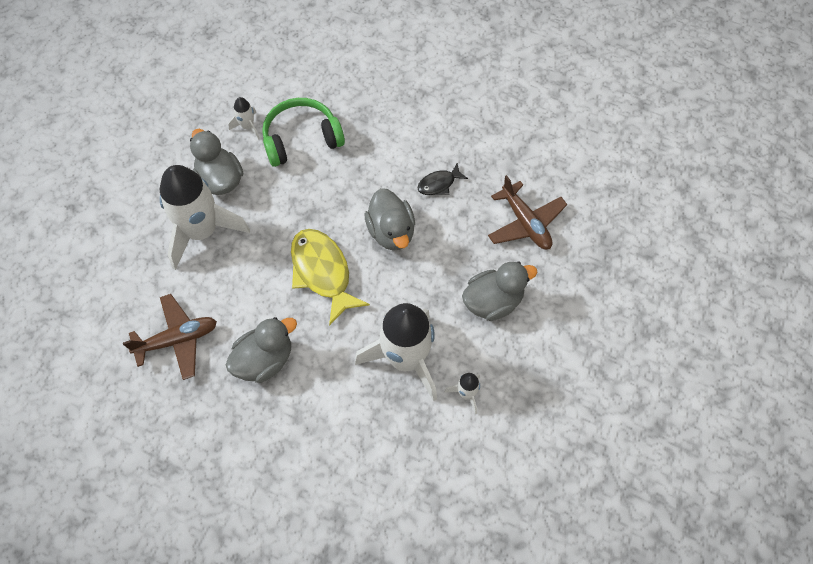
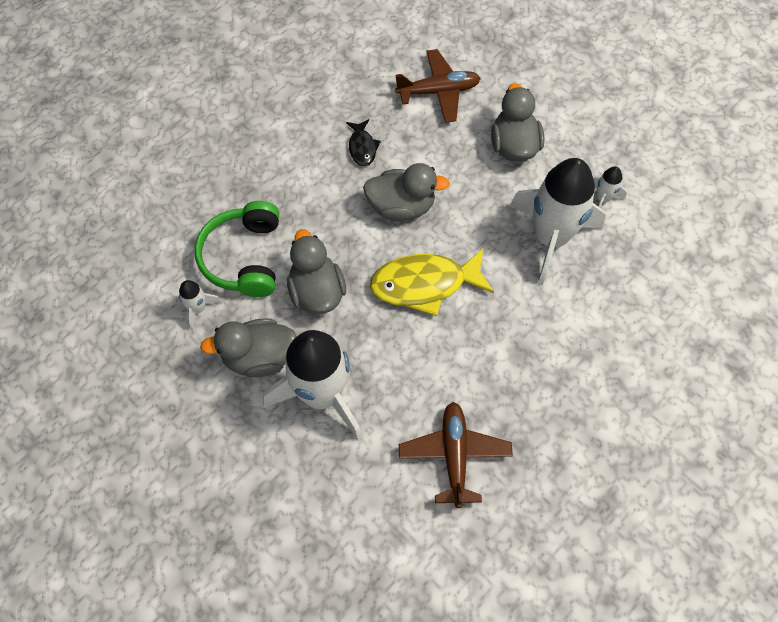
camera: 70 degrees left, 0 degrees up
(264, 360) = (509, 369): grey duck -> grey duck (317, 292)

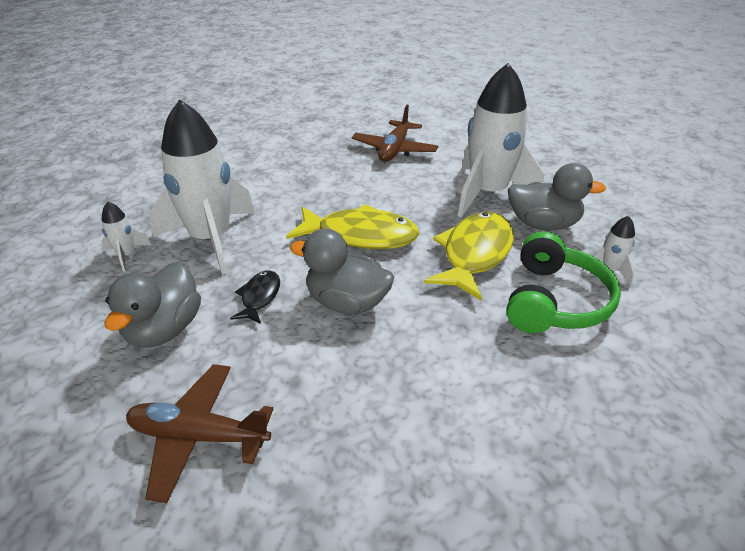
camera: 160 degrees left, 25 degrees down
(317, 292) = (474, 254): grey duck -> yellow fish
(362, 147) = (362, 384): black fish -> black fish (259, 297)

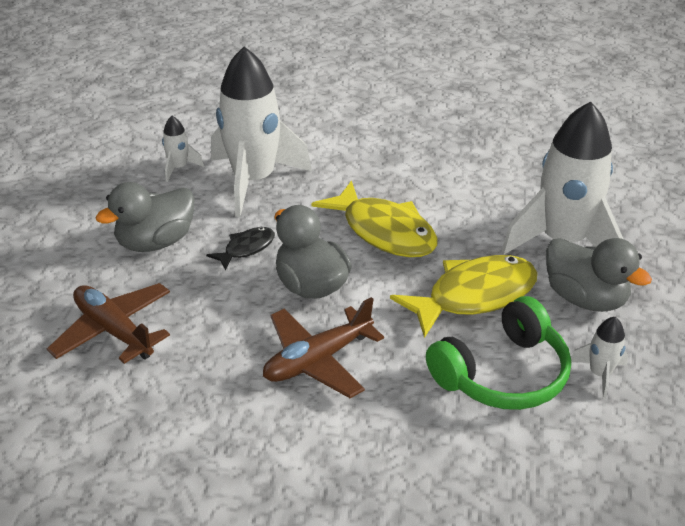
camera: 35 degrees right, 0 degrees up
(394, 150) = (513, 155): brown plane -> brown plane (317, 360)

